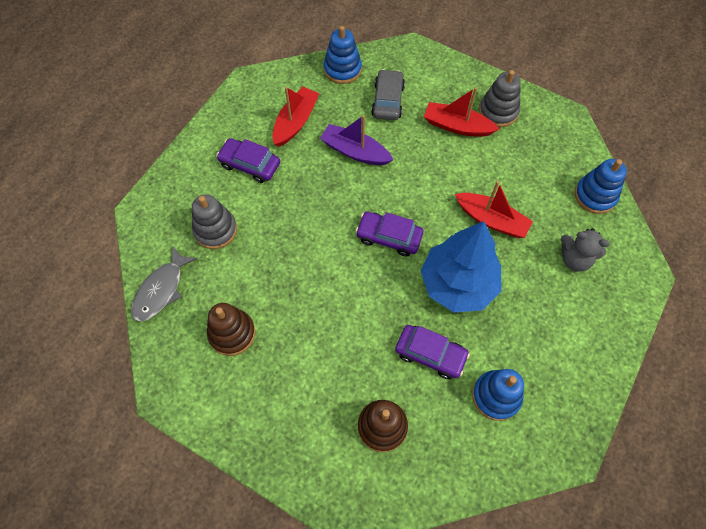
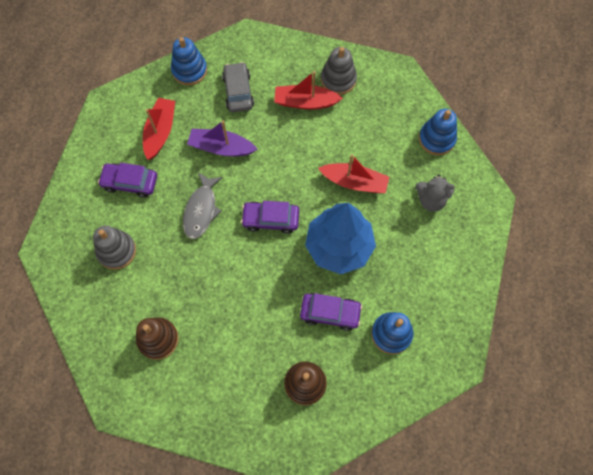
camera: 15 degrees left, 5 degrees up
(161, 290) = (84, 317): grey fish -> grey fish (201, 210)

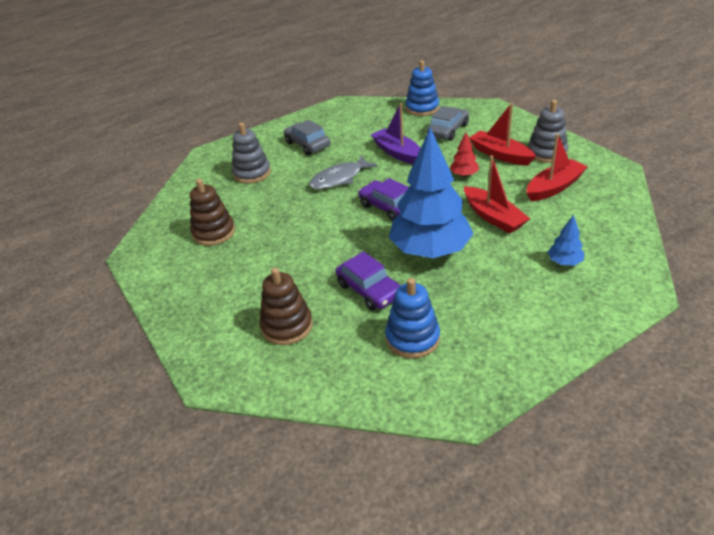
camera: 45 degrees right, 30 degrees down
(130, 182) = (307, 144): purple car -> grey car
(160, 132) = (361, 129): red boat -> red boat (554, 187)
(297, 145) = (464, 175): none -> red tree
(431, 200) = (564, 262): grey teddy bear -> blue tree
(436, 139) = (615, 224): blue stacking toy -> none

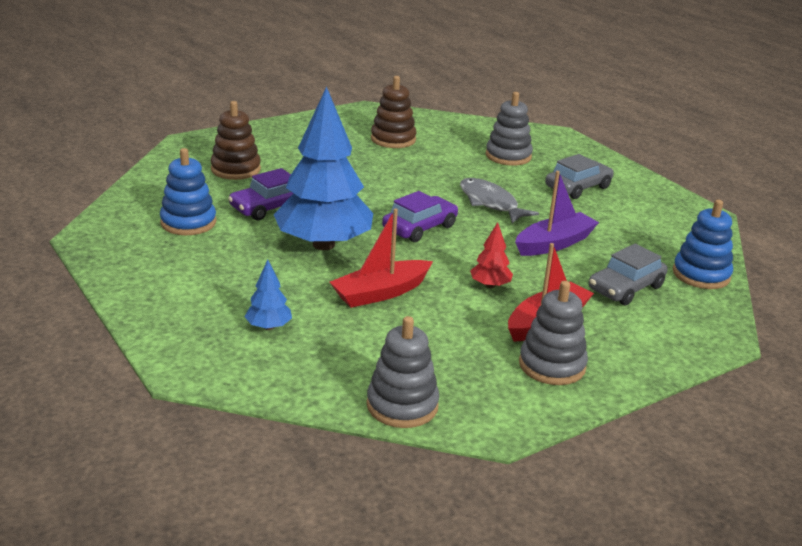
camera: 85 degrees right, 10 degrees down
(447, 130) = (625, 288): grey car -> grey car turned 105 degrees clockwise
(554, 187) = (445, 353): red boat -> none
(619, 199) = (402, 405): none -> grey stacking toy

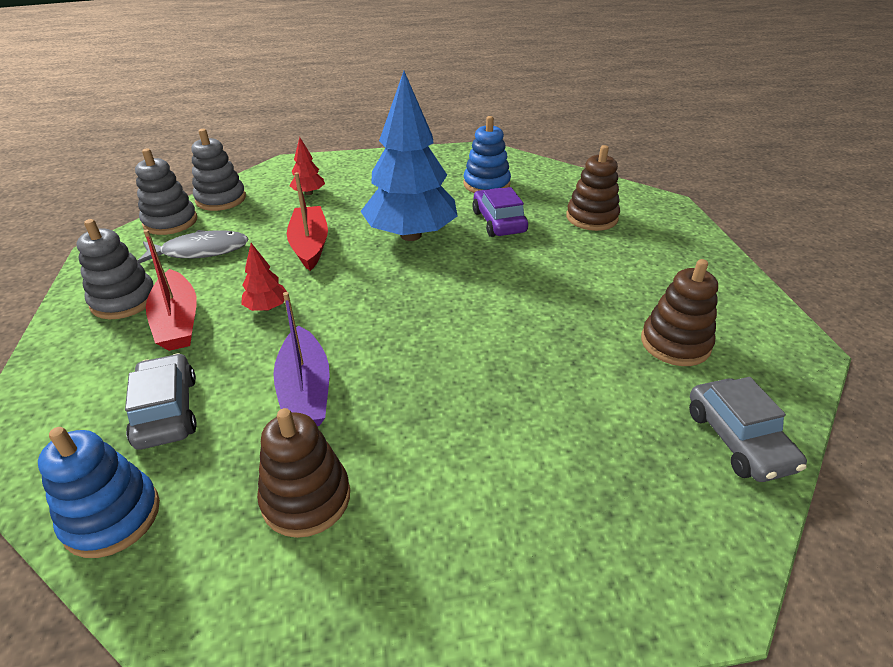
camera: 115 degrees right, 10 degrees up
(269, 327) = (309, 193): blue tree -> red tree
(419, 228) = (410, 297): purple car -> none
(490, 203) = (441, 372): grey fish -> grey fish (200, 251)
(508, 156) = (598, 456): grey stacking toy -> grey stacking toy (221, 199)
(578, 187) = (449, 501): grey car -> grey car (738, 439)
(621, 223) = (306, 498): none -> brown stacking toy

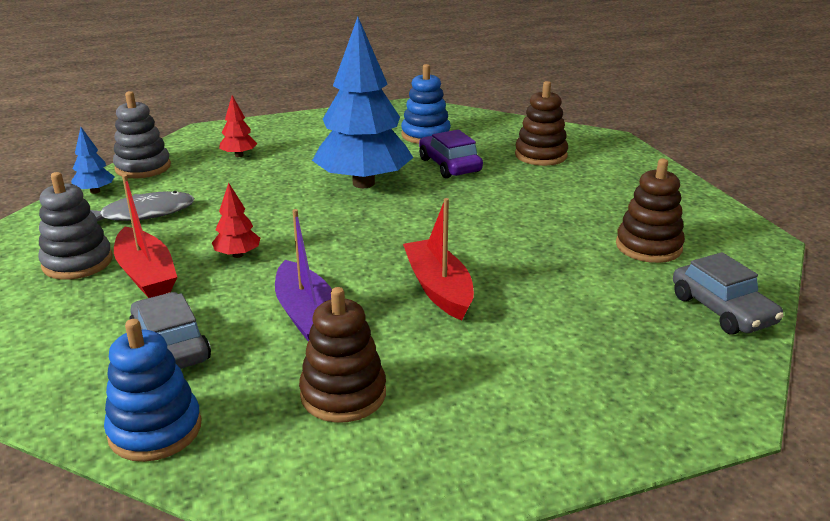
camera: 10 degrees left, 10 degrees down
(170, 222) = (95, 191): grey stacking toy -> blue tree
(310, 245) = (260, 200): red boat -> red boat (439, 288)

